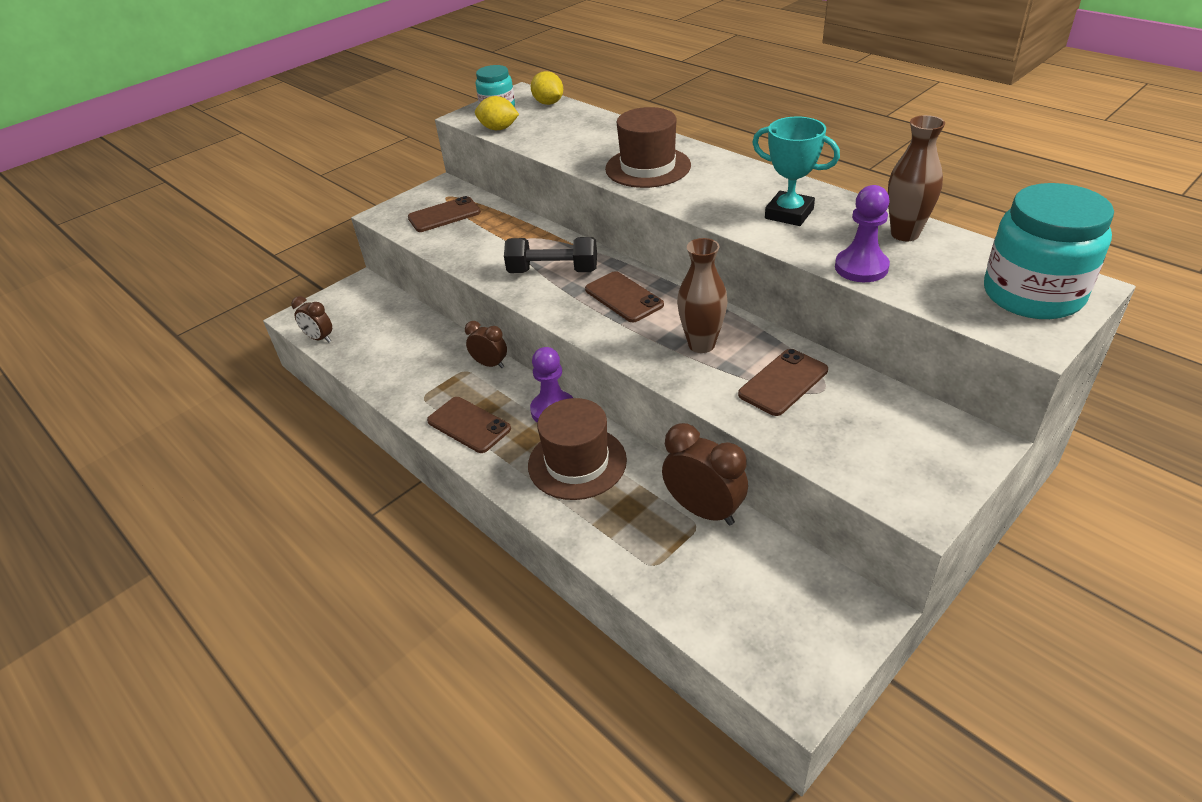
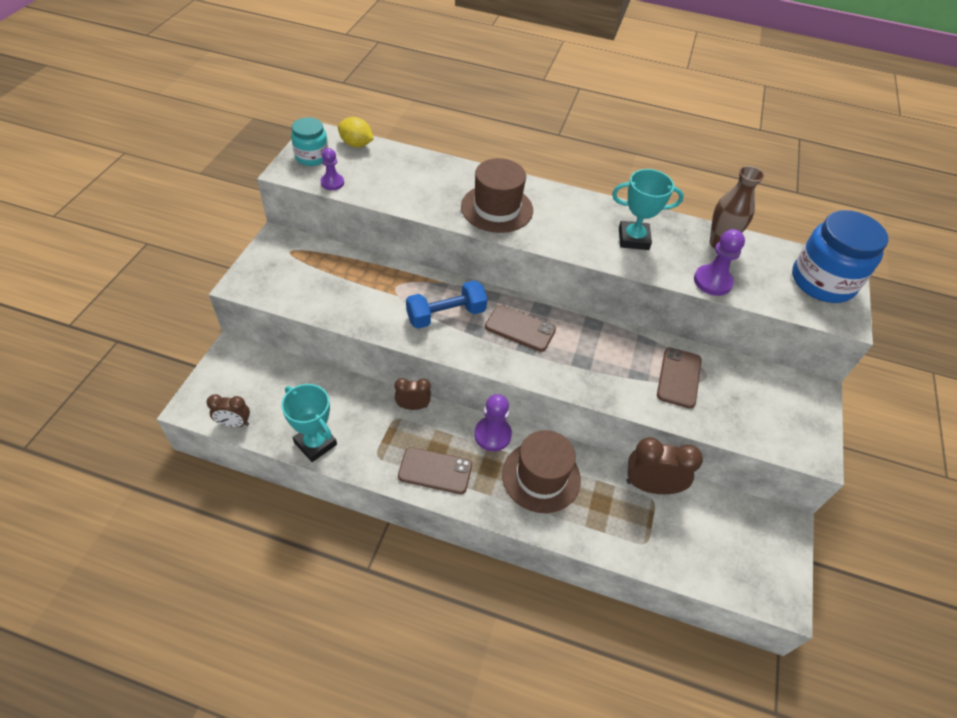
camera: 35 degrees left, 10 degrees up
(375, 372) = (315, 443): none -> turquoise trophy
(444, 215) = (304, 273): brown phone -> none
(498, 129) = (332, 183): yellow lemon -> purple pawn
(553, 271) = (446, 315): black dumbbell -> blue dumbbell
(701, 344) = (605, 359): brown vase -> none
(1032, 294) = (822, 282): turquoise jar -> blue jar

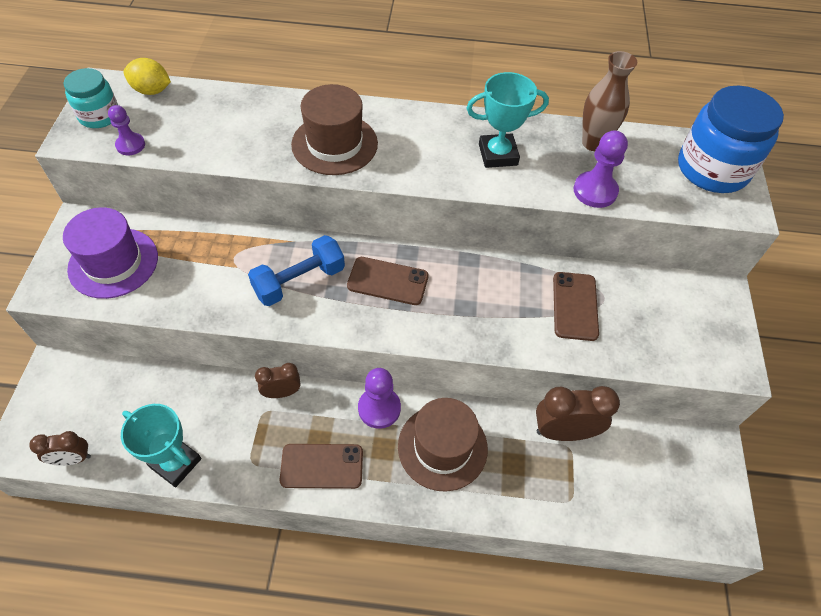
camera: 10 degrees left, 5 degrees up
(298, 274) = (113, 263): none -> purple hat

